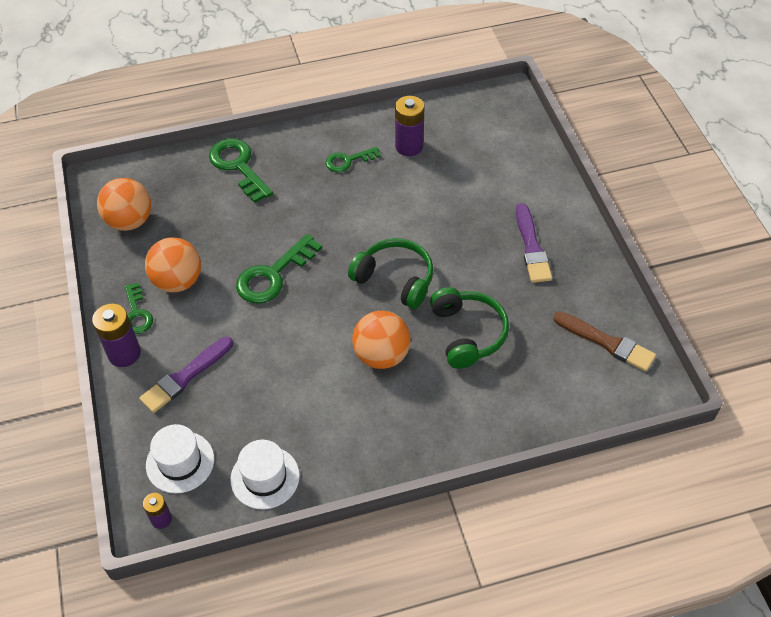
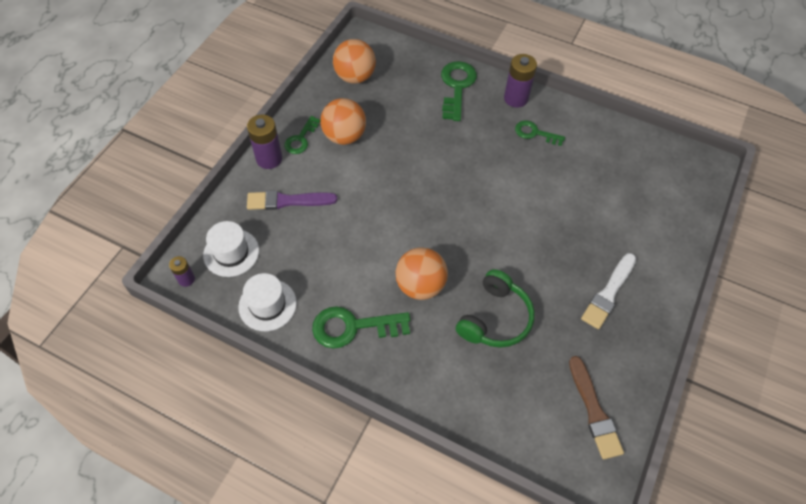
camera: 40 degrees right, 5 degrees up
(273, 275) = (405, 176): green key -> green key (353, 327)
(395, 279) = (483, 240): green headphones -> none
(409, 146) = (590, 153): purple battery -> purple battery (516, 98)
(531, 247) = (608, 293): purple brush -> white brush

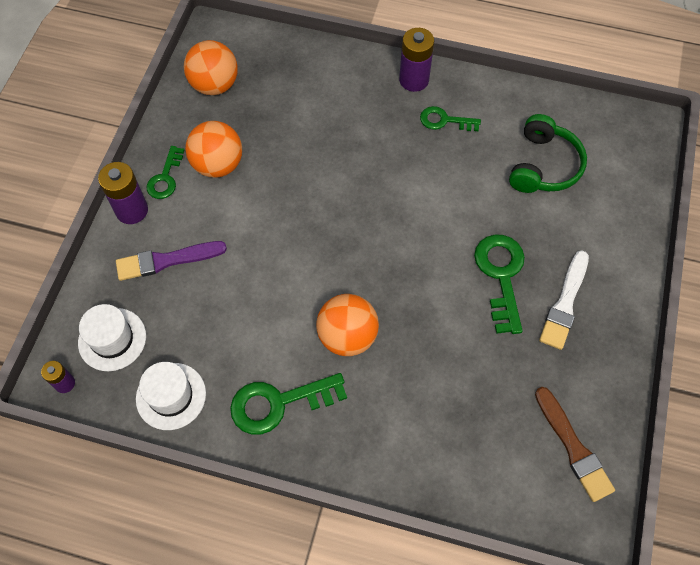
camera: 10 degrees left, 5 degrees up
(457, 87) = (341, 77): green key -> green key (501, 275)
(495, 318) = (442, 359): green headphones -> green headphones (544, 165)

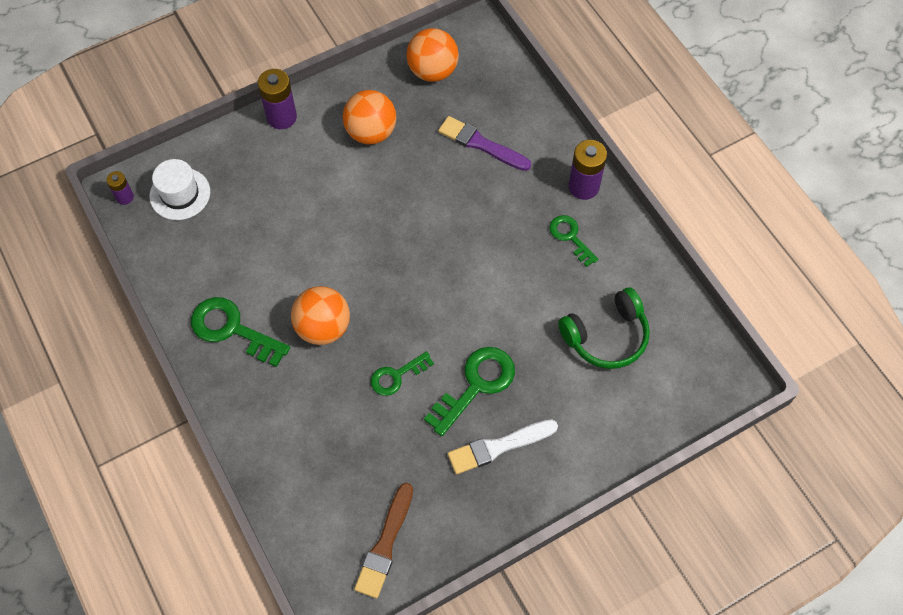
camera: 45 degrees right, 0 degrees up
(165, 178) = (327, 112): green key -> green key (396, 376)
(166, 260) = (266, 171): purple brush -> purple brush (481, 144)
(171, 396) = (175, 263): white hat -> none

